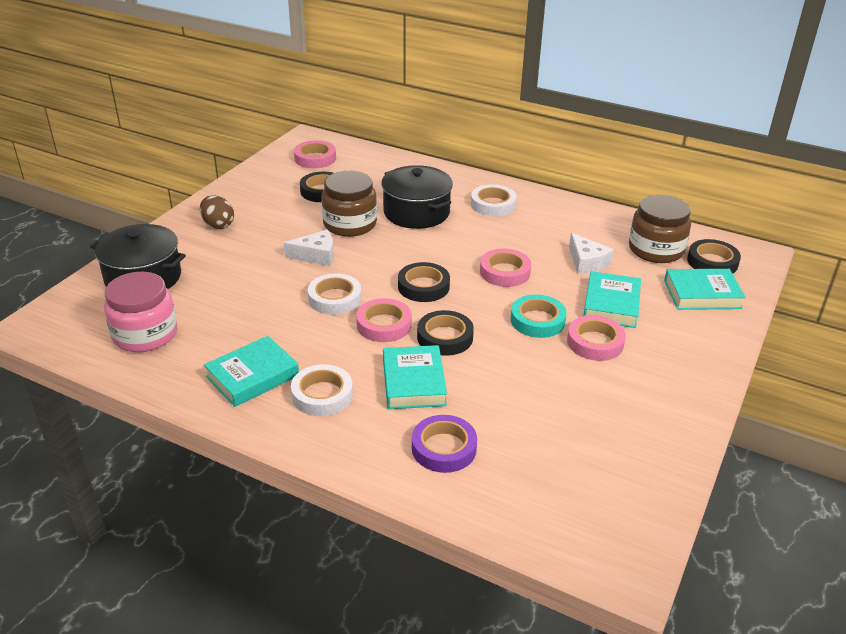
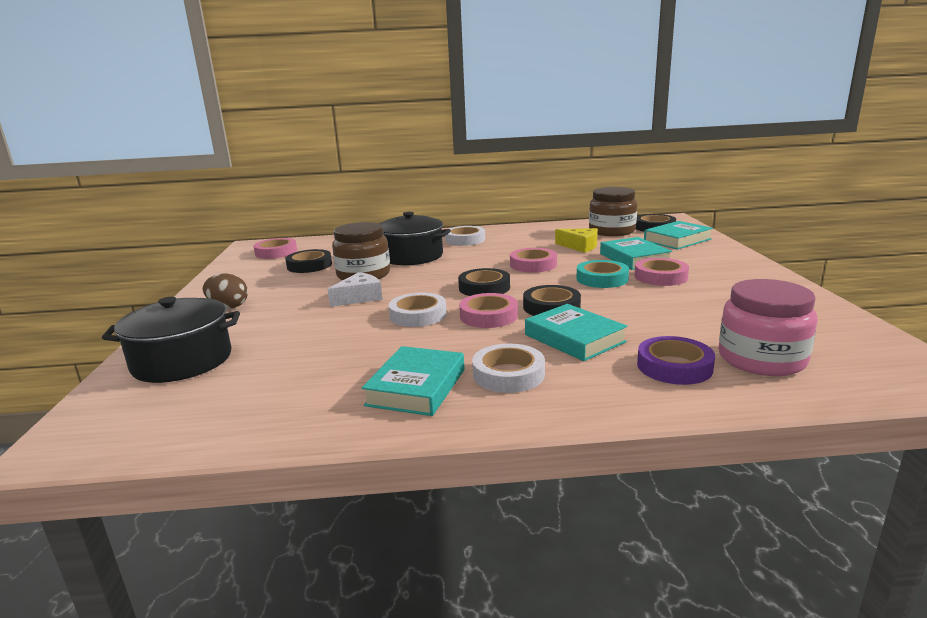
camera: 30 degrees left, 15 degrees down
(145, 334) = (240, 400): pink jar -> pink jar (761, 359)
(586, 262) = (580, 246): white cheese -> yellow cheese

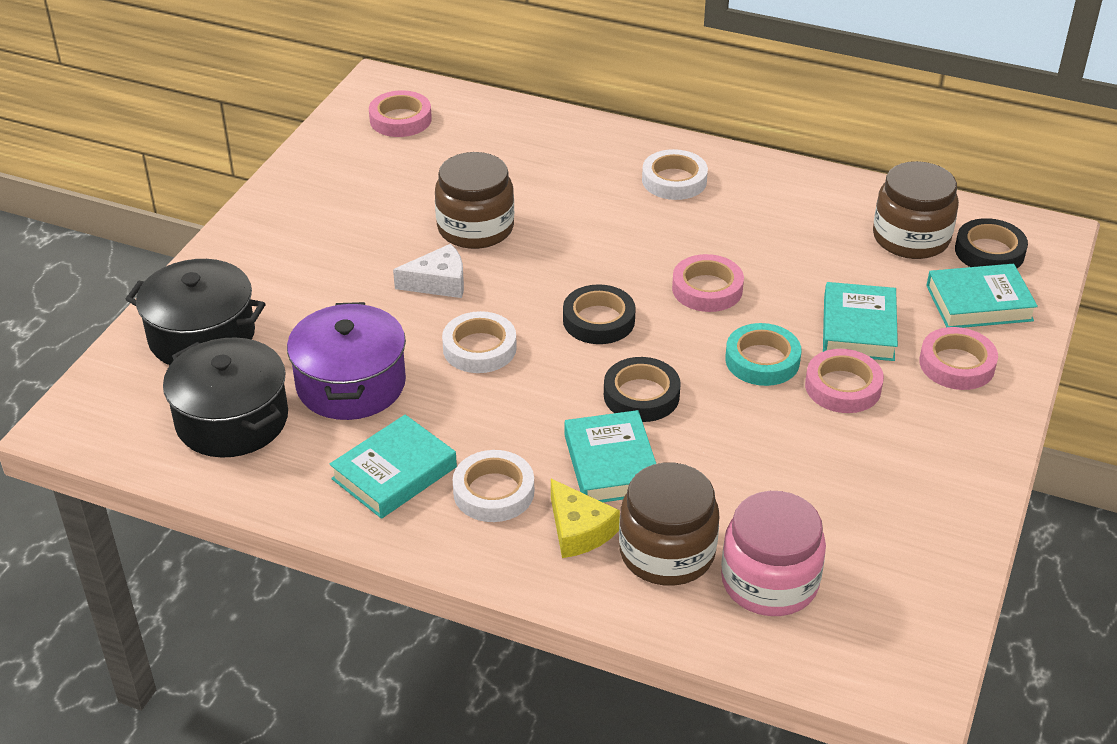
camera: 25 degrees right, 20 degrees up
(228, 306) = (286, 243): brown egg -> none
(309, 265) = (423, 175): black tape -> none
(335, 353) = (351, 384): none -> purple pot
(411, 256) = (567, 201): black pot -> black pot (232, 420)
(488, 316) = (555, 383): pink tape -> pink tape (957, 364)
(580, 246) = (818, 265): yellow cheese -> yellow cheese (578, 530)
(674, 366) = (667, 552): purple tape -> brown jar

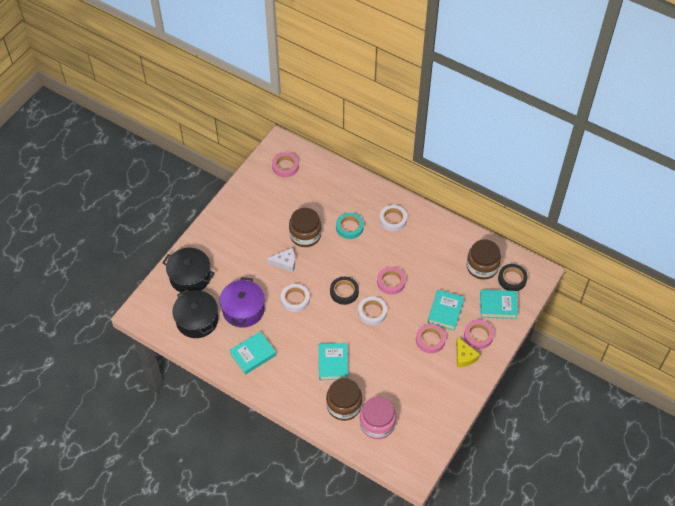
camera: 10 degrees right, 15 degrees up
(493, 492) = (287, 369): white tape -> white tape (372, 312)
(578, 530) = (314, 391): yellow cheese -> yellow cheese (464, 356)
(641, 395) = (352, 332): black tape -> none
(762, 360) = (403, 322): turquoise tape -> turquoise tape (349, 227)

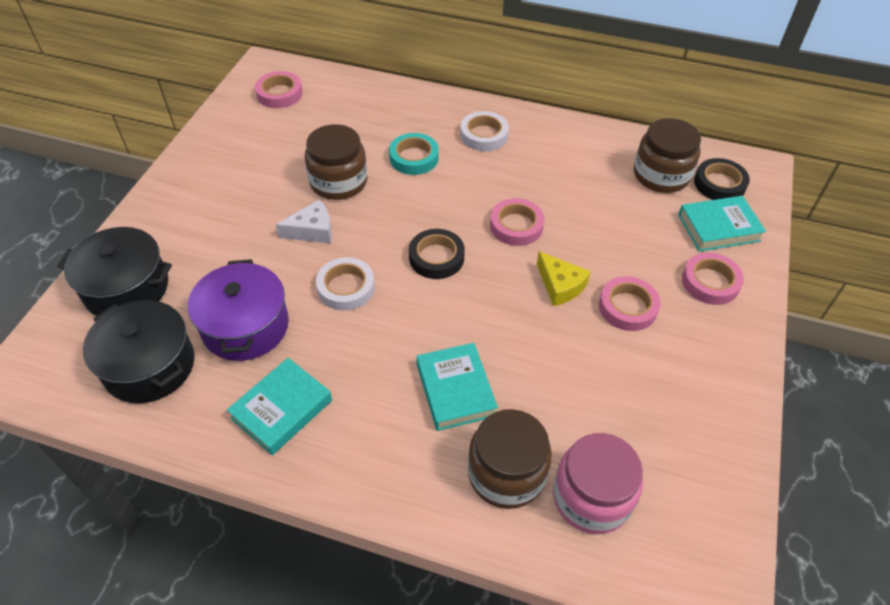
camera: 15 degrees left, 5 degrees down
(372, 312) = (500, 281): white tape -> none
(445, 311) = (633, 254): turquoise book -> none
(464, 356) = (703, 323): yellow cheese -> yellow cheese (560, 285)

